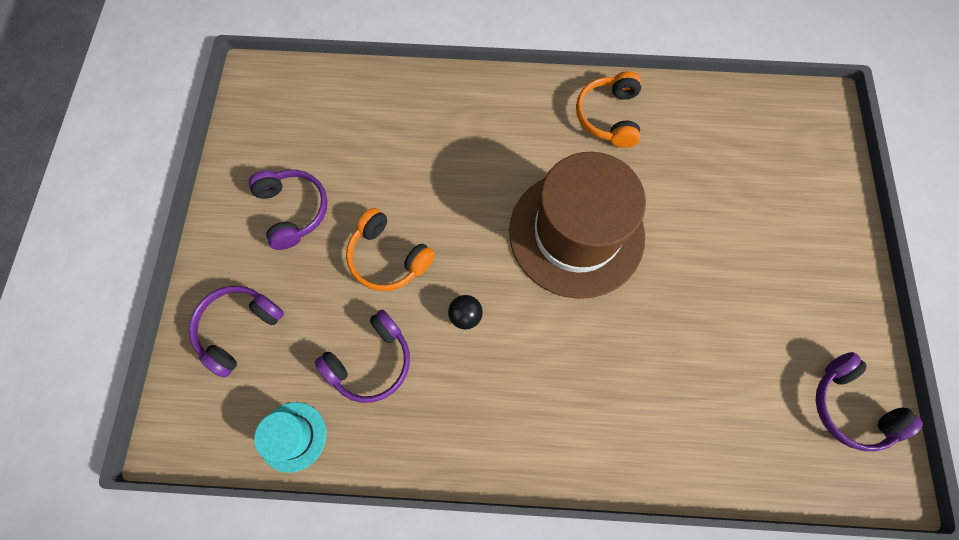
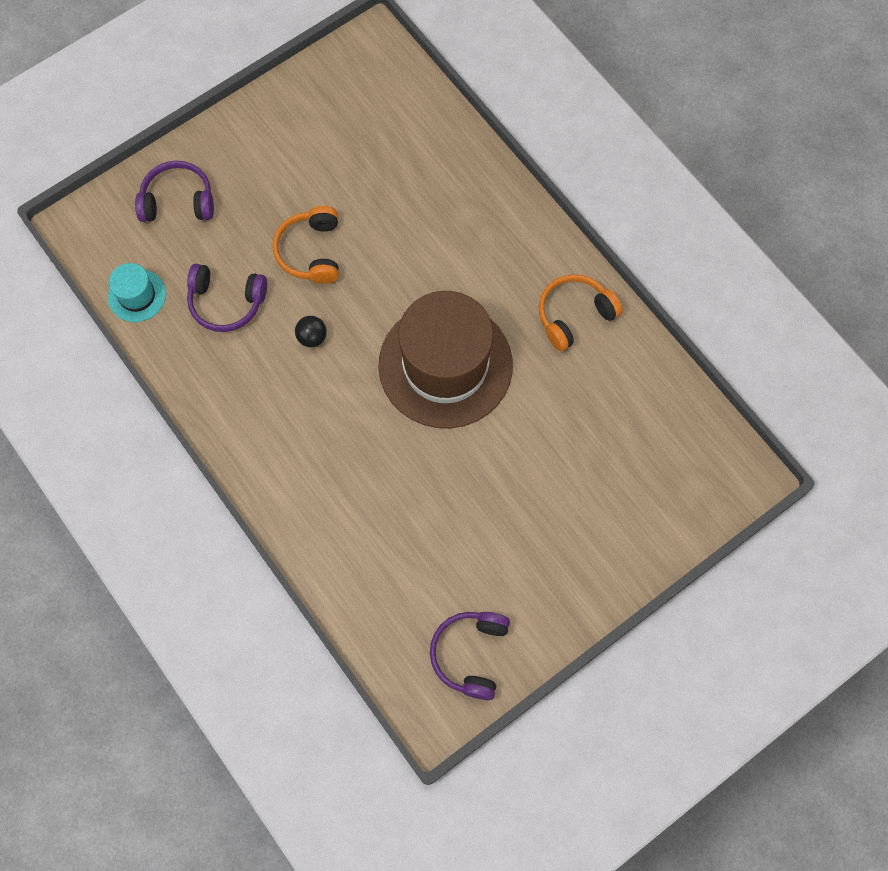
camera: 50 degrees right, 0 degrees up
(293, 211) = (291, 160): purple headphones -> none

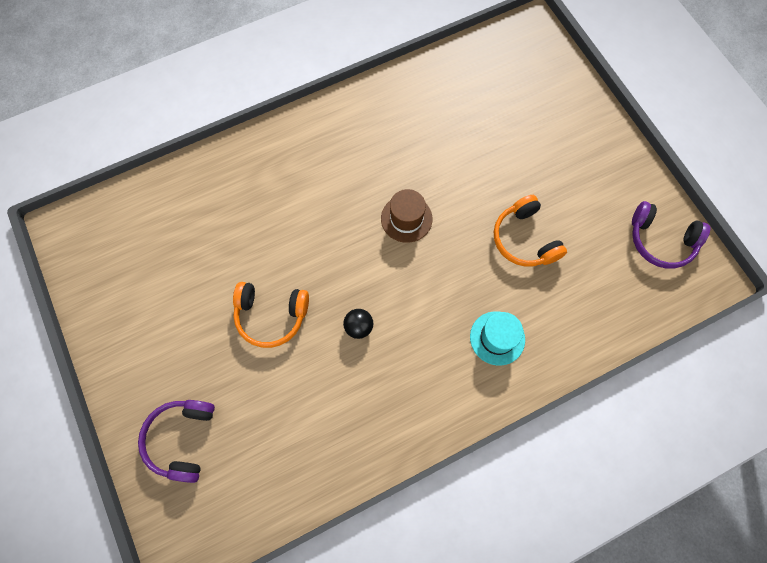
camera: 80 degrees left, 0 degrees up
(137, 295) = (278, 494): turquoise hat -> turquoise hat (497, 338)
(226, 302) = (306, 403): purple headphones -> none
(445, 365) = (406, 218): brown hat -> brown hat, size x0.44
(574, 315) = (379, 115): orange headphones -> orange headphones (524, 239)

